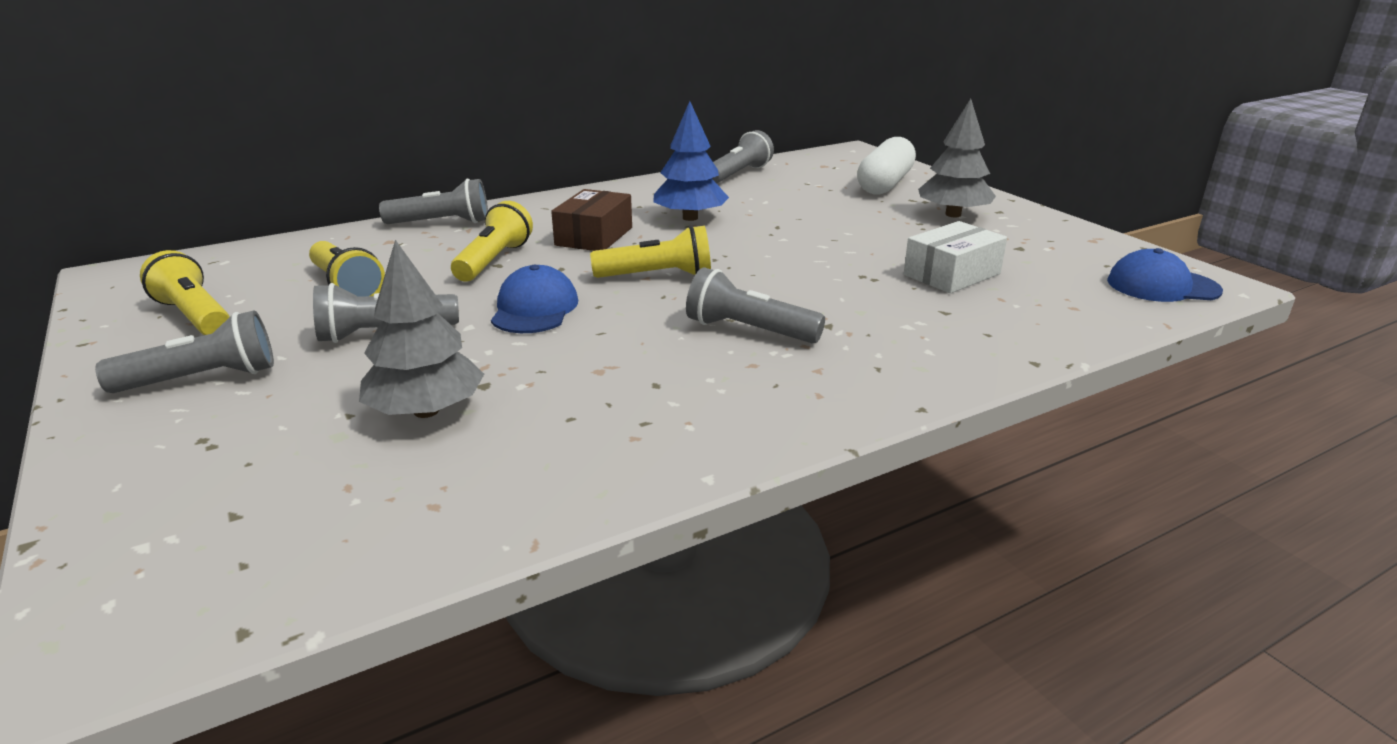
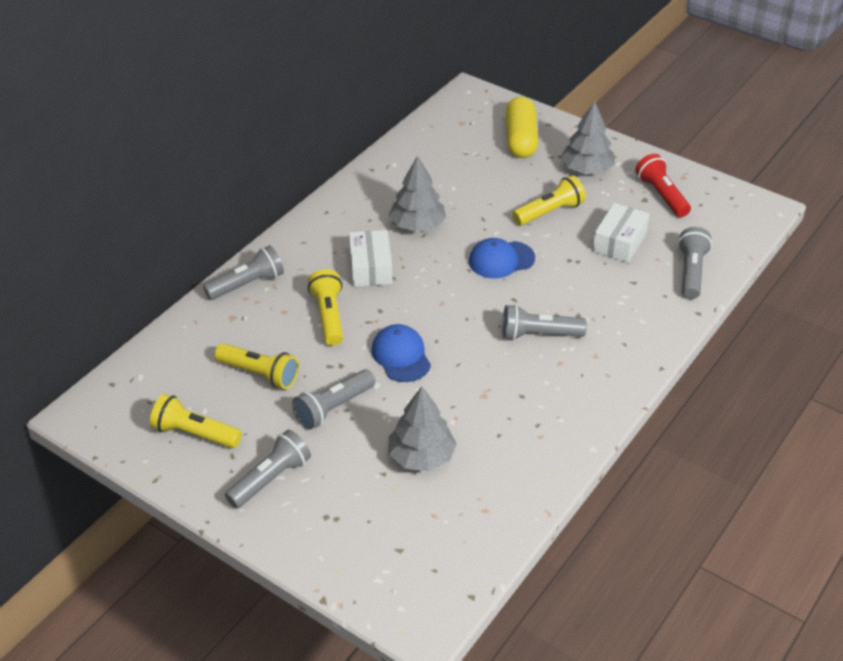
camera: 25 degrees left, 15 degrees up
(594, 236) = (370, 268): brown box -> white box
(658, 276) = (448, 299): yellow flashlight -> yellow flashlight (549, 212)
(690, 218) = (417, 225): blue tree -> grey tree
(738, 174) = (408, 154): grey flashlight -> grey flashlight (691, 272)
(885, 184) = (520, 139): white capsule -> yellow capsule
(1048, 248) = (661, 195): none -> red flashlight
(1162, 286) = (737, 218): blue cap -> blue cap (501, 260)

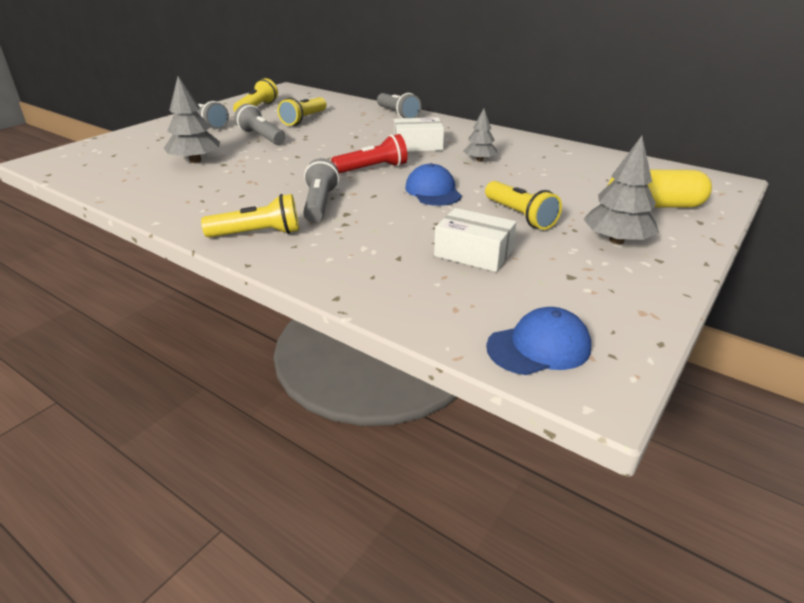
camera: 90 degrees right, 10 degrees down
(328, 316) = (360, 134): yellow flashlight -> yellow flashlight (258, 234)
(401, 356) = (308, 155): blue cap -> blue cap (539, 347)
(417, 225) = (479, 160): grey tree -> grey tree, size x0.64
(661, 195) = (586, 290): red flashlight -> red flashlight (373, 169)
(691, 272) = (418, 299): grey flashlight -> none

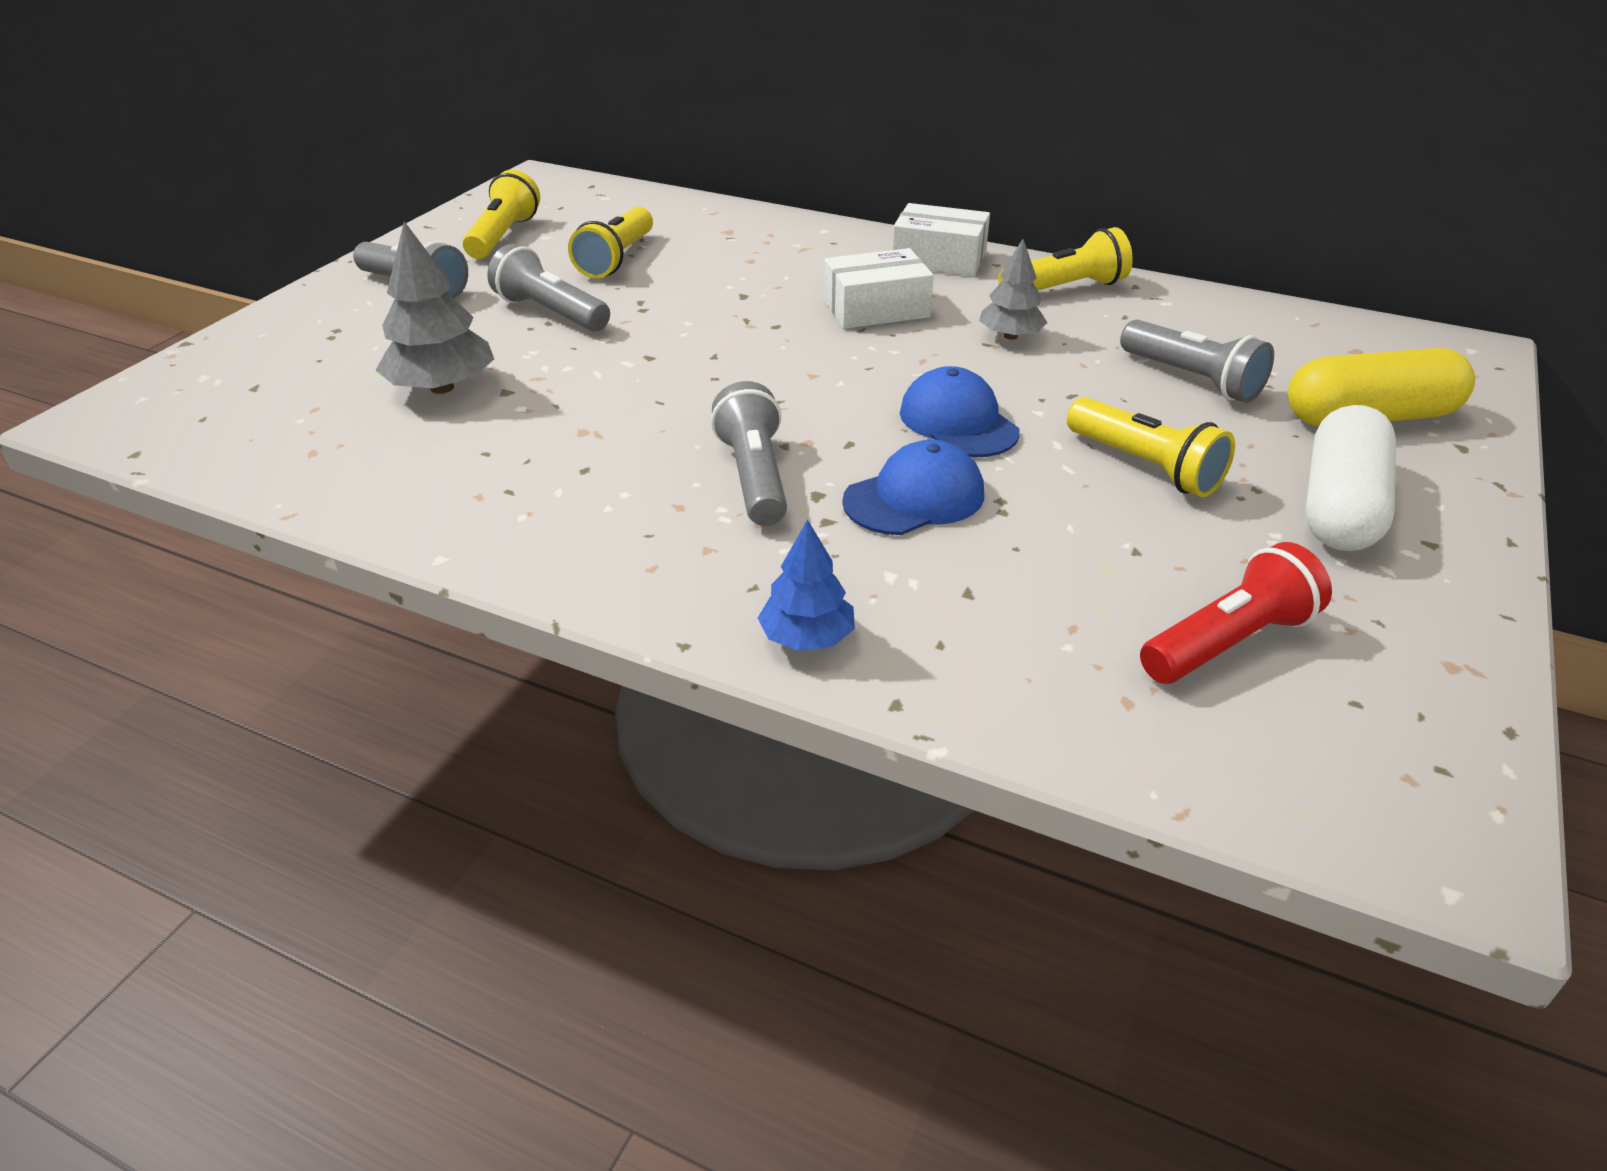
camera: 10 degrees left, 5 degrees up
(258, 234) = (667, 565): yellow flashlight -> yellow flashlight (1065, 289)
(308, 267) = (807, 637): none -> blue tree
(373, 169) = (816, 376): red flashlight -> red flashlight (1228, 642)
(397, 114) = (800, 232): grey flashlight -> grey flashlight (1192, 379)
(473, 253) = (1101, 565): white box -> white box (939, 259)
(539, 347) = (1312, 769): blue cap -> blue cap (914, 497)
(616, 240) = (1340, 506): grey tree -> white capsule

